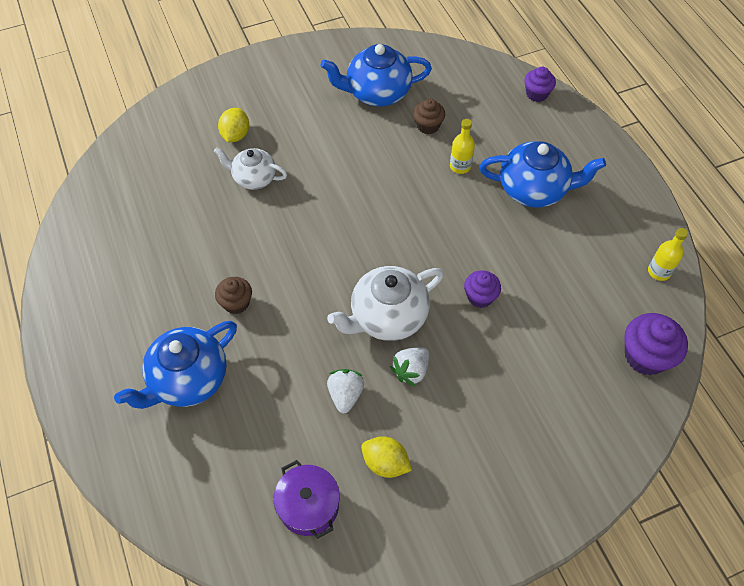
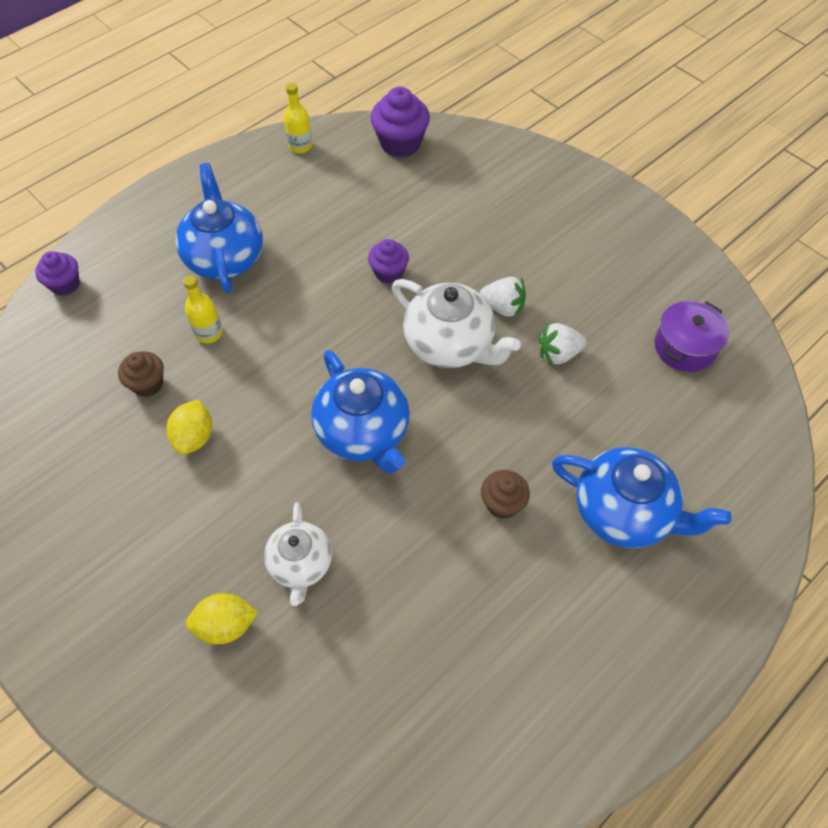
camera: 110 degrees left, 0 degrees up
(377, 93) = (96, 462): blue teapot -> blue teapot (364, 433)
(385, 463) = (608, 300): yellow lemon -> yellow lemon (194, 437)

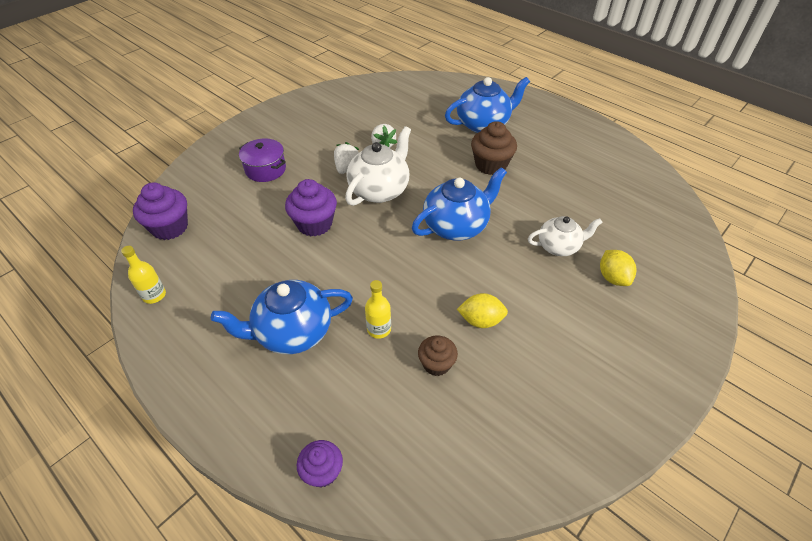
camera: 95 degrees left, 10 degrees down
(389, 272) = (314, 224): purple cupcake -> purple cupcake, size x1.59
(502, 503) = (490, 165): brown cupcake -> brown cupcake, size x1.59
(624, 512) = (483, 124): blue teapot -> blue teapot turned 45 degrees clockwise
(684, 347) = (374, 102): purple pot -> purple pot (265, 169)

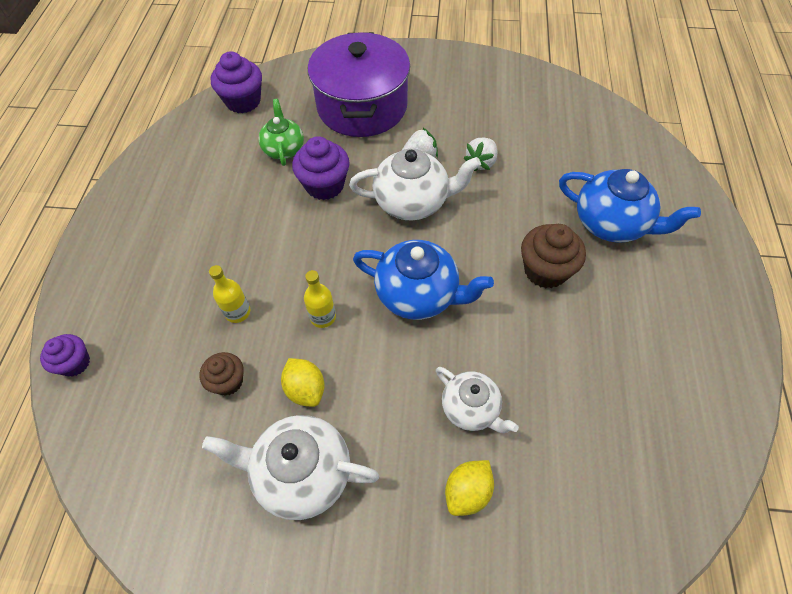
camera: 55 degrees right, 10 degrees up
(154, 295) = (170, 145): yellow bottle -> yellow bottle (323, 317)
(252, 228) = (284, 149): none -> green teapot
(265, 169) = (362, 106): purple pot -> purple pot, size x2.00
(292, 332) = (193, 253): blue teapot -> none
(545, 355) = (301, 473): none -> white teapot

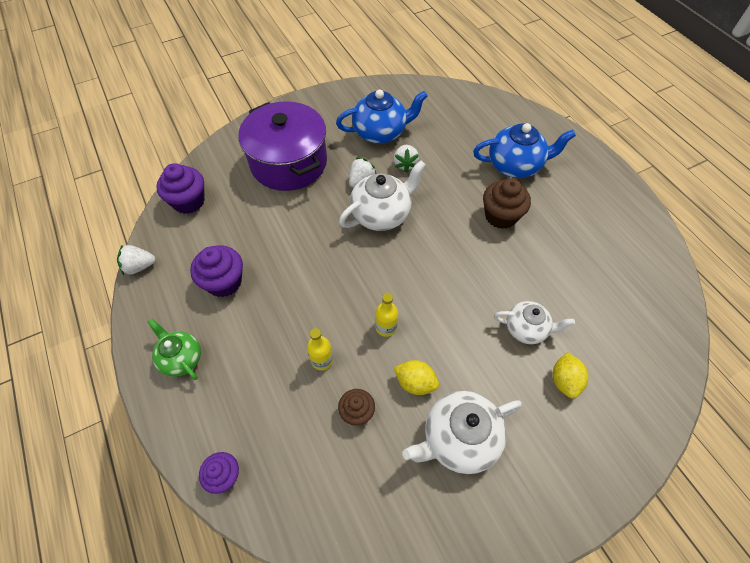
camera: 35 degrees left, 0 degrees up
(158, 140) = (139, 266): none -> white strawberry
(284, 149) = (254, 222): green teapot -> green teapot (181, 358)
(324, 185) = (309, 234): purple cupcake -> purple cupcake (224, 282)
(419, 294) = (437, 275): blue teapot -> blue teapot (381, 132)

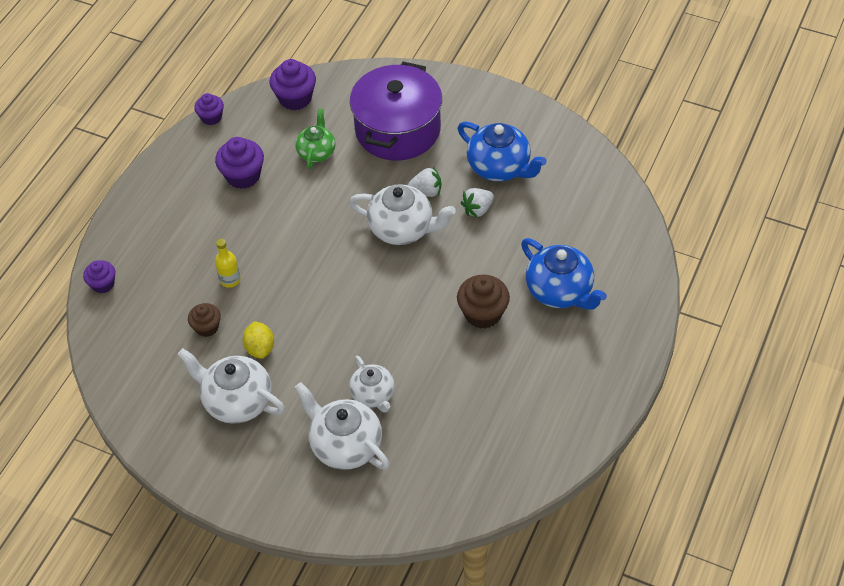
camera: 55 degrees right, 5 degrees down
(139, 266) = (211, 117): white strawberry -> purple cupcake
(181, 358) = (162, 199): green teapot -> green teapot (317, 152)
(386, 327) = (292, 301): yellow bottle -> none
(564, 380) = (345, 445): yellow lemon -> white teapot

